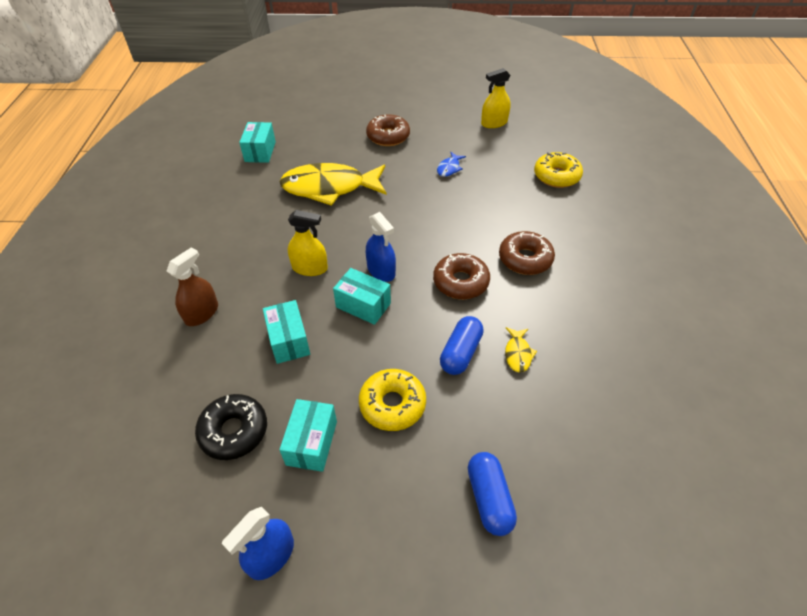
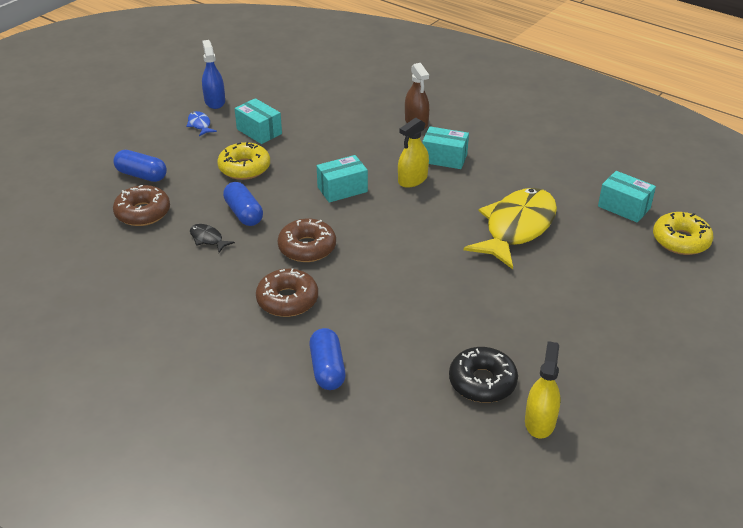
camera: 125 degrees right, 10 degrees down
(234, 431) = (302, 110): black donut -> black donut (482, 382)
(289, 340) = (348, 147): turquoise box -> turquoise box (444, 158)
(381, 271) = (369, 212): blue spray bottle -> none
(388, 136) = (583, 307): brown donut -> brown donut (143, 213)
(449, 168) = (475, 325): blue fish -> blue fish (200, 125)
(518, 354) = (208, 239): yellow fish -> black fish
(556, 176) = (376, 407): yellow donut -> yellow donut (681, 240)
(556, 208) = (327, 369): none -> blue capsule

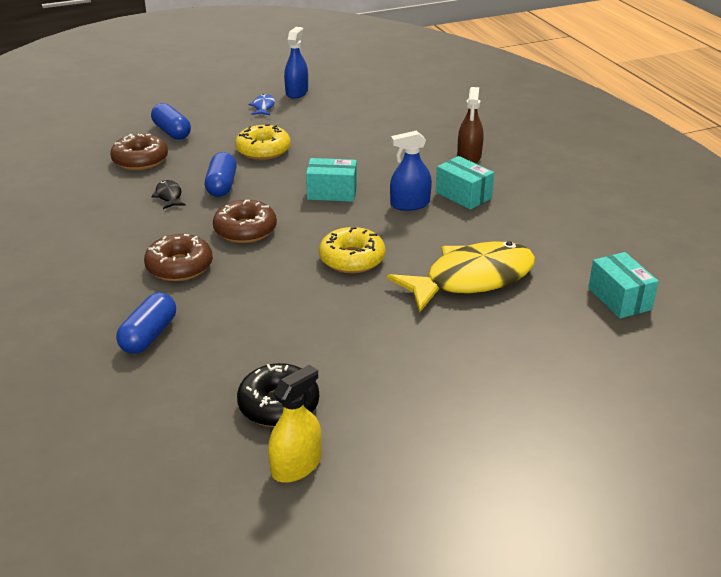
camera: 30 degrees right, 5 degrees down
(259, 131) = (309, 125): turquoise box -> none
(412, 179) = (410, 204): yellow spray bottle -> blue spray bottle
(681, 240) = (656, 354): yellow donut -> yellow donut (352, 259)

